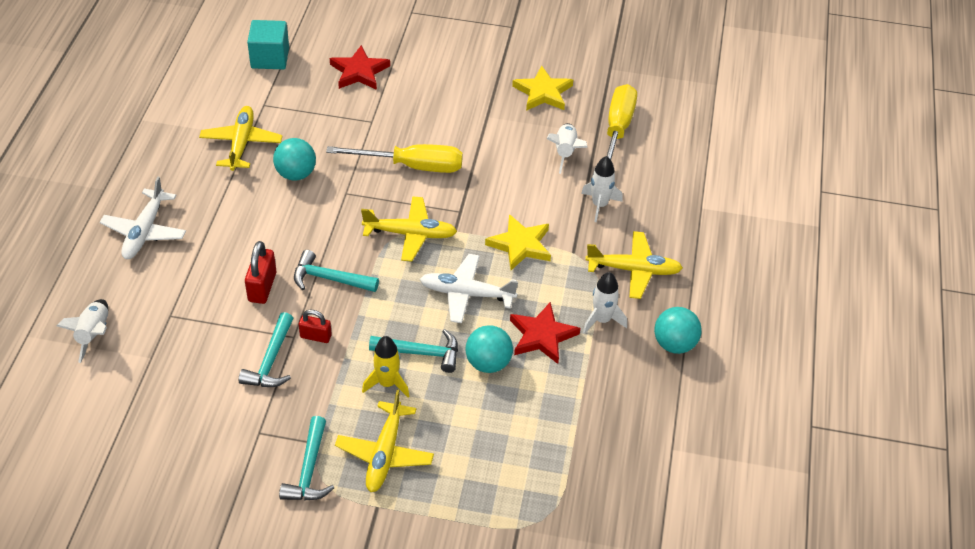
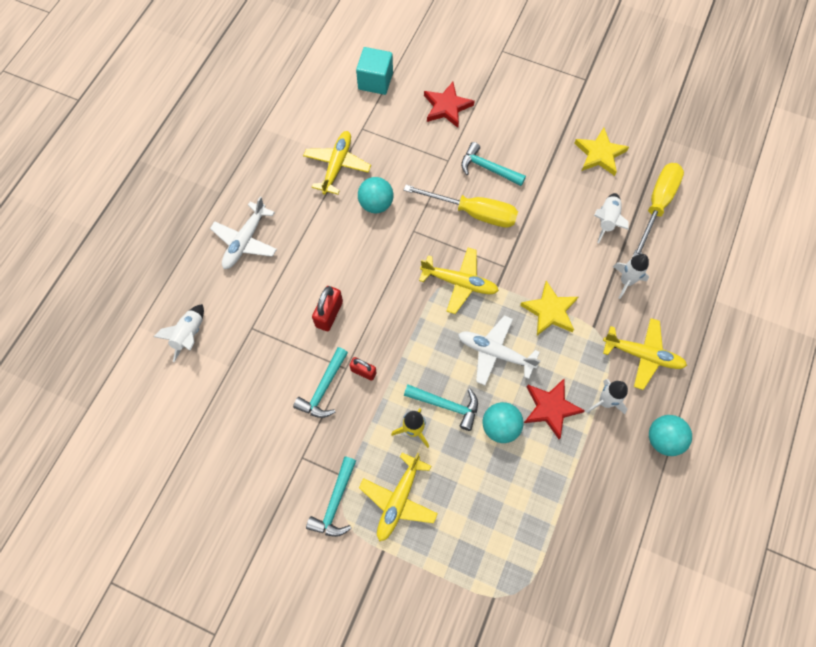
camera: 15 degrees right, 20 degrees up
(329, 279) = (385, 316): turquoise hammer -> turquoise hammer (488, 168)

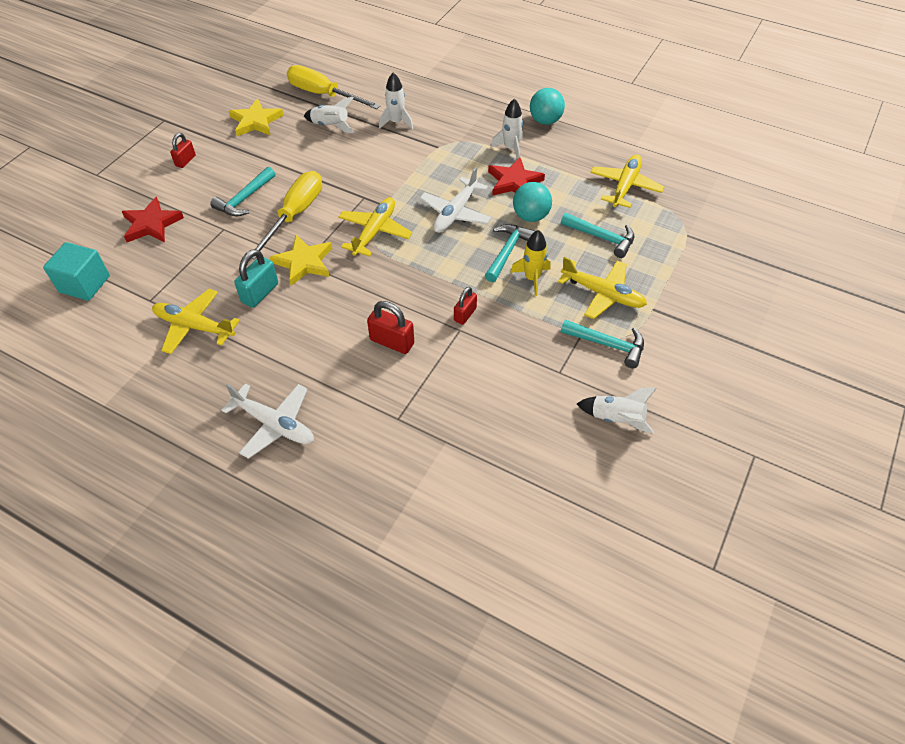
camera: 85 degrees left, 15 degrees down
(189, 335) = (397, 488): white rocket -> white rocket (616, 419)
(323, 388) = (481, 350): turquoise hammer -> turquoise hammer (601, 238)
(376, 204) = (260, 293): turquoise ball -> turquoise padlock
(531, 111) = (185, 161): none -> red padlock
(550, 311) = (417, 172): yellow star -> yellow star (304, 262)
(642, 355) = (469, 122): yellow plane -> yellow plane (625, 186)

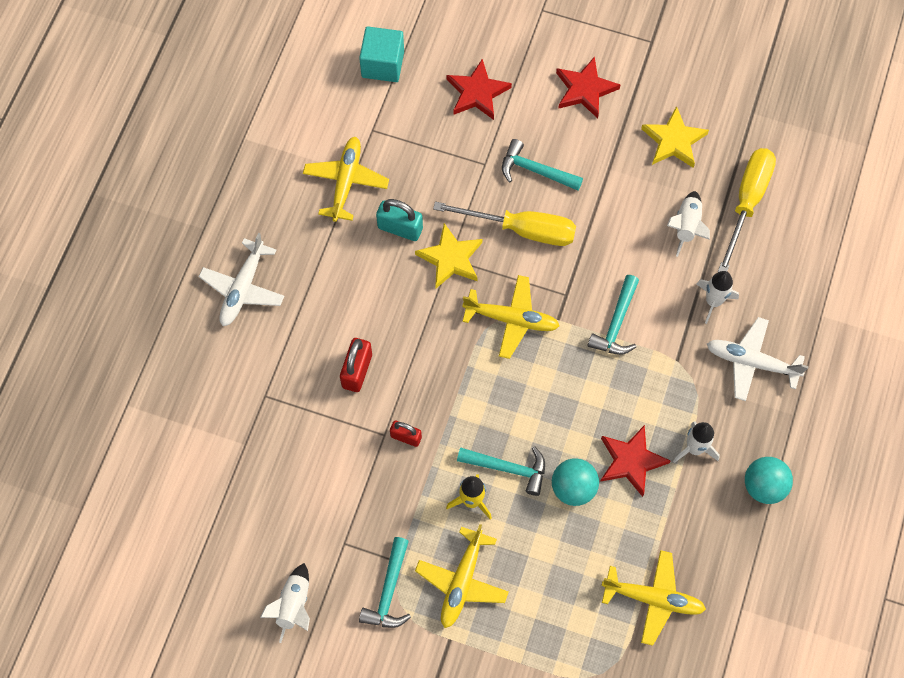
camera: 80 degrees right, 15 degrees up
(185, 161) = (585, 89): red padlock -> red star
(456, 213) = (561, 401): white plane -> white plane (752, 362)
(601, 238) = (553, 575): turquoise hammer -> turquoise hammer (616, 323)

